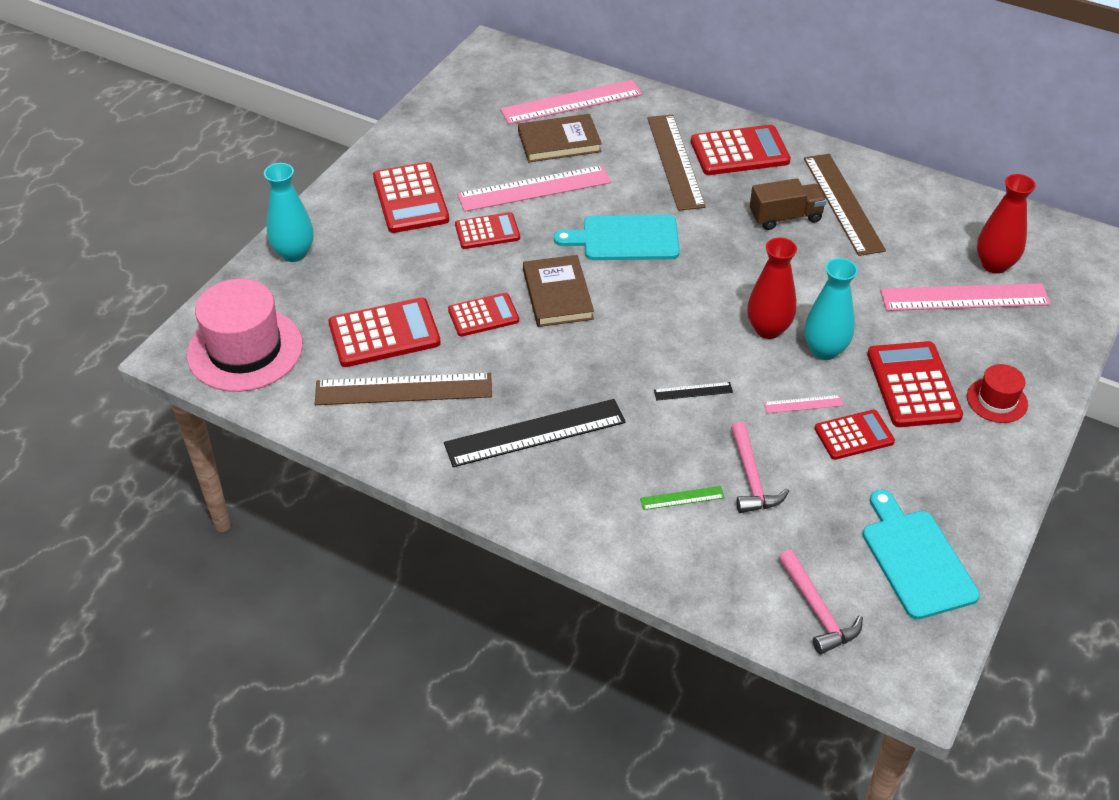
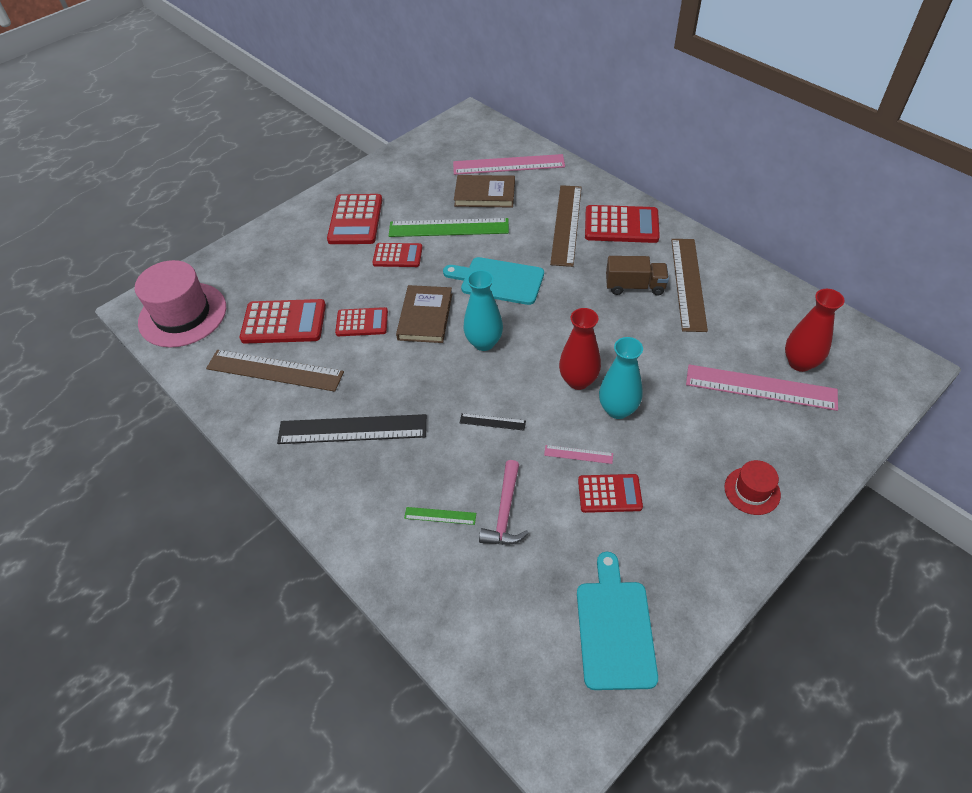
camera: 20 degrees right, 5 degrees up
(294, 253) = (254, 247): turquoise vase -> turquoise vase (484, 342)
(534, 188) = (448, 228): pink ruler -> green ruler
(817, 611) = (506, 655): pink hammer -> none
(913, 385) = (681, 459): red calculator -> none

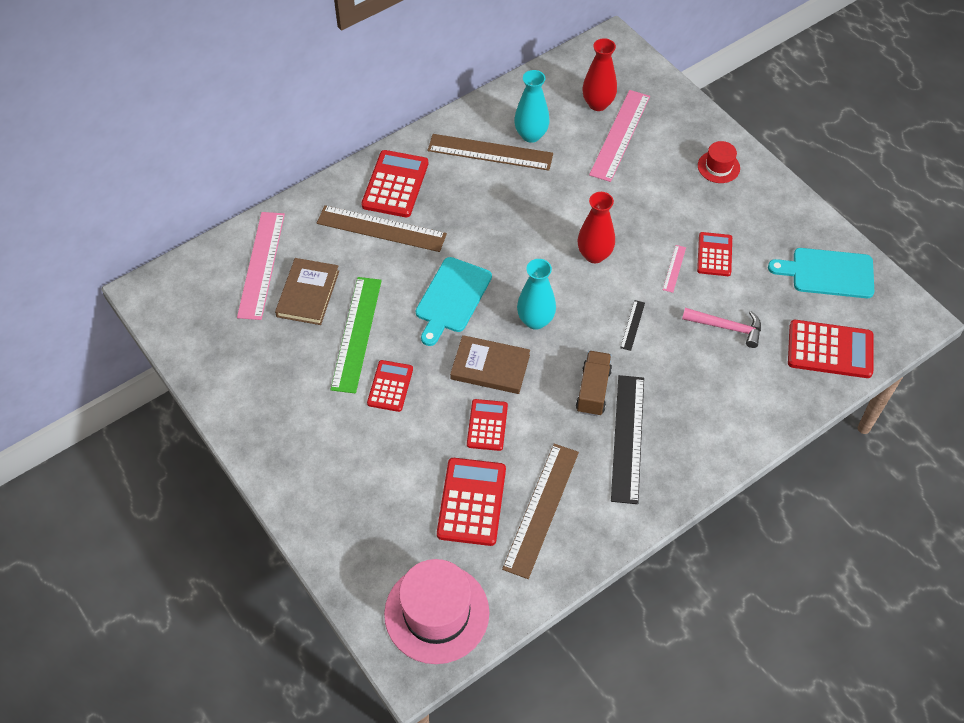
camera: 85 degrees left, 5 degrees up
(355, 220) = (315, 426): red calculator -> red calculator (830, 350)
(440, 516) = (727, 374): green ruler -> none
(617, 409) = (630, 233): turquoise vase -> turquoise vase (531, 135)
(635, 286) = (485, 191): brown truck -> brown truck (593, 390)

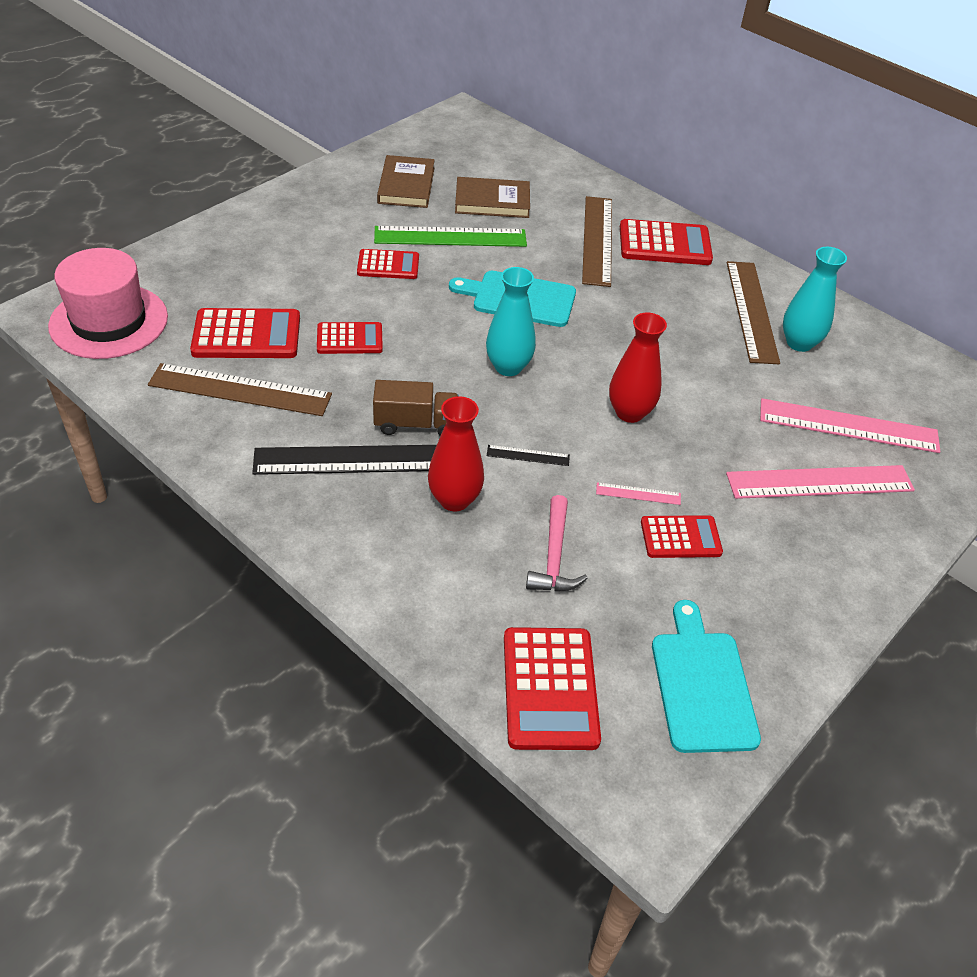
camera: 75 degrees right, 10 degrees down
(261, 265) = (519, 170): pink ruler -> pink ruler (820, 482)
(490, 367) = (431, 335): brown book -> brown book (406, 185)
(598, 104) = (891, 401): red vase -> red vase (454, 499)
(718, 167) = (850, 537): red hat -> none

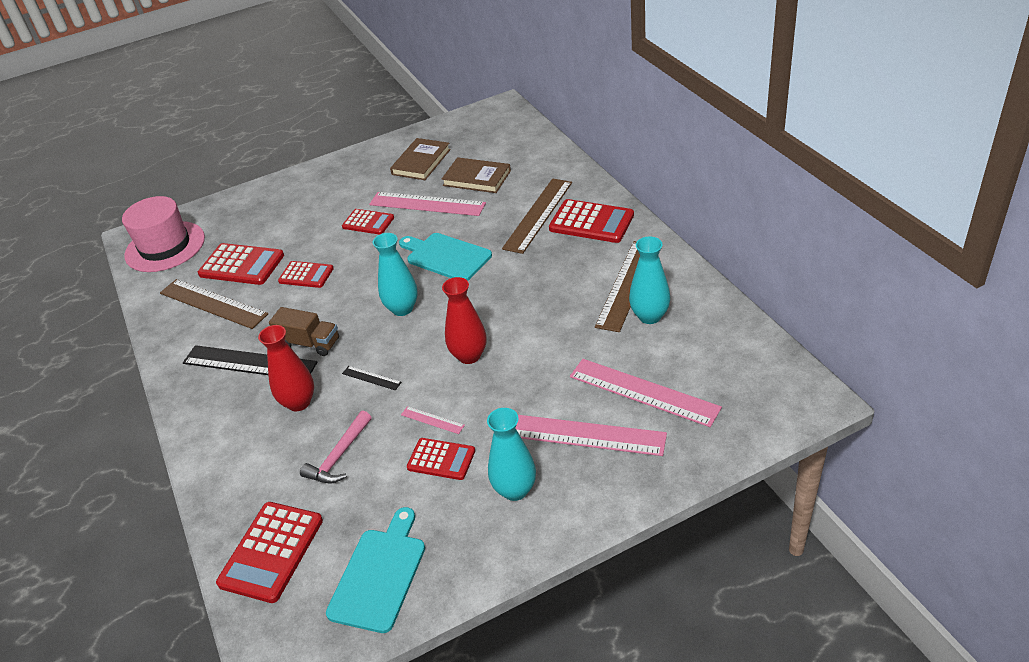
camera: 30 degrees right, 5 degrees down
(450, 237) = (427, 204): green ruler -> pink ruler
(787, 556) = (515, 490): none -> turquoise vase

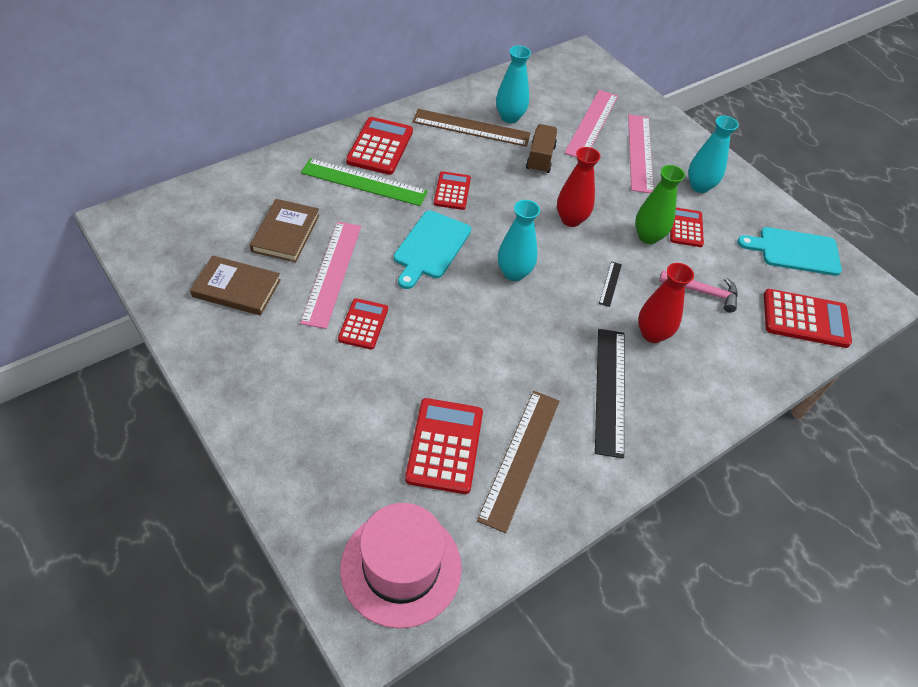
camera: 110 degrees left, 10 degrees up
(306, 275) = (463, 368): red calculator -> red calculator (452, 191)
(309, 343) = (573, 342): brown truck -> brown truck (540, 158)
(432, 420) = (648, 236): pink ruler -> green vase
(538, 215) = (364, 182): brown ruler -> green ruler

